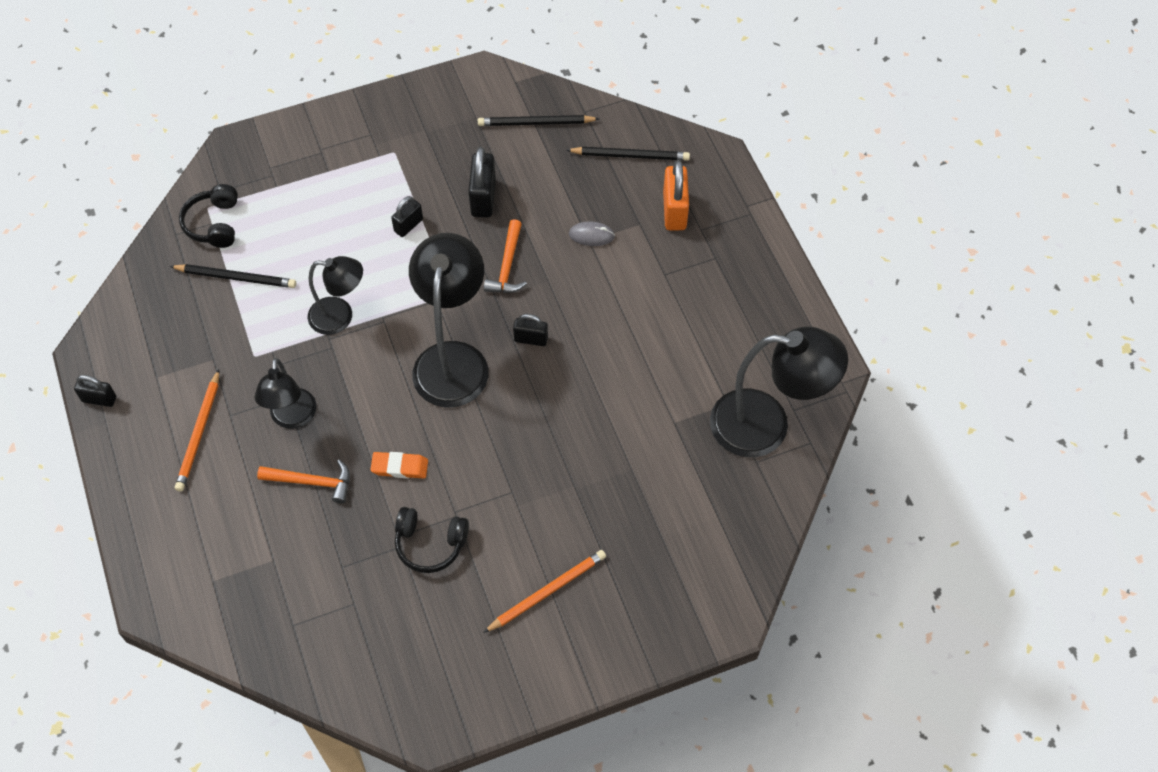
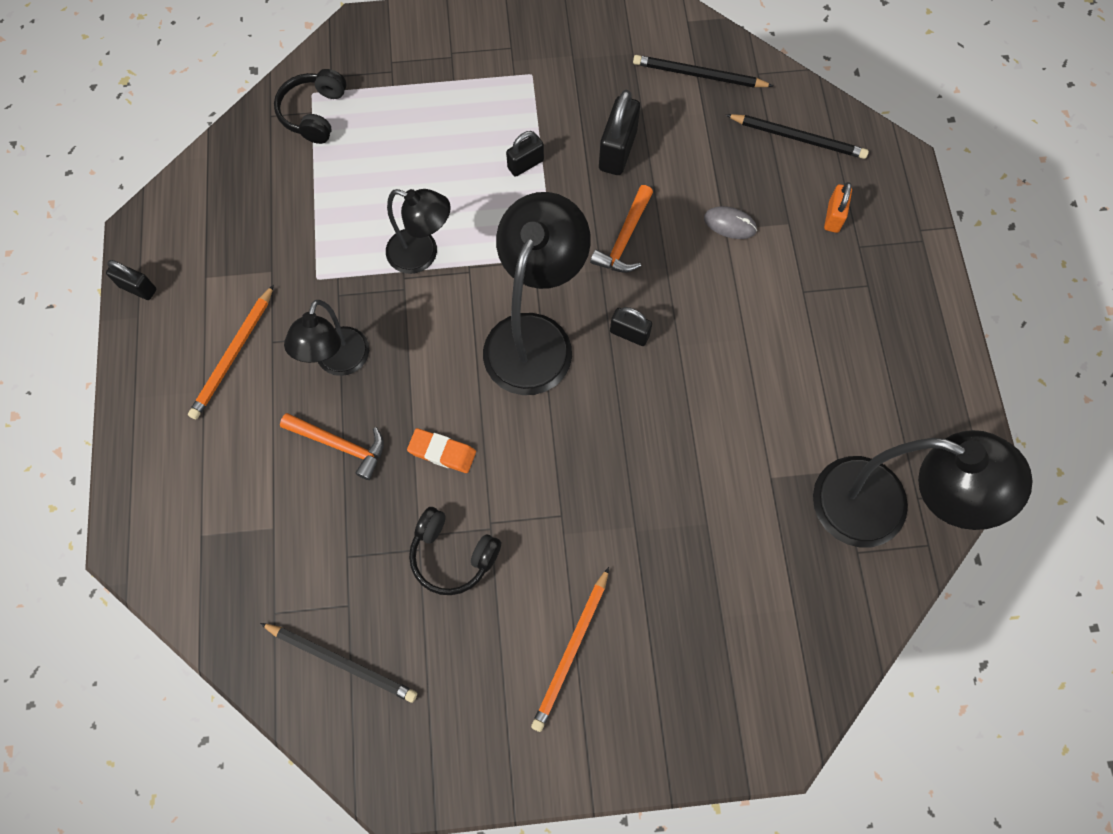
camera: 15 degrees right, 10 degrees up
(236, 277) = (321, 181): black pencil -> black pencil (342, 662)
(547, 591) = (571, 651): orange pencil -> orange pencil turned 135 degrees clockwise
(674, 211) = (833, 217): orange padlock -> orange padlock, size x0.61

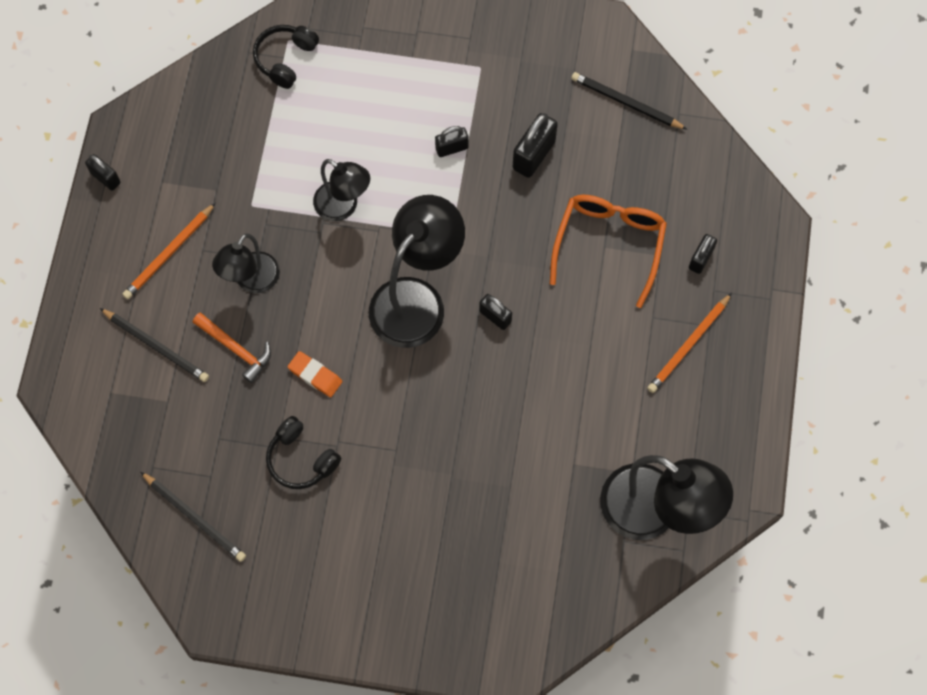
camera: 15 degrees right, 0 degrees up
(571, 651) = (373, 556): orange pencil -> orange pencil (689, 345)
(624, 238) = (516, 234): orange hammer -> none
(730, 224) = (609, 243): grey mouse -> orange glasses
(798, 138) = (694, 181): black pencil -> black pencil (156, 346)
(833, 217) = (700, 259): orange padlock -> black padlock

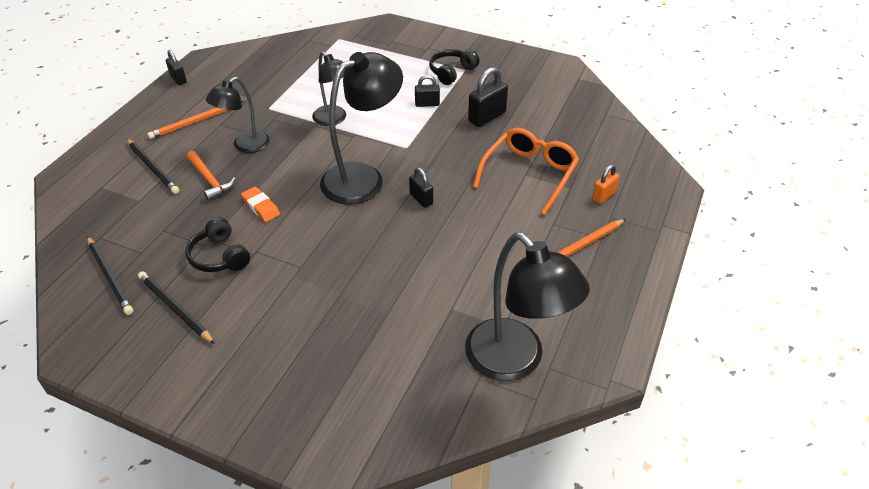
camera: 15 degrees right, 25 degrees down
(285, 59) = (332, 46): black headphones -> black headphones (452, 72)
(626, 103) = (566, 102): black pencil -> black pencil (175, 308)
(700, 259) = (603, 195): black padlock -> orange padlock

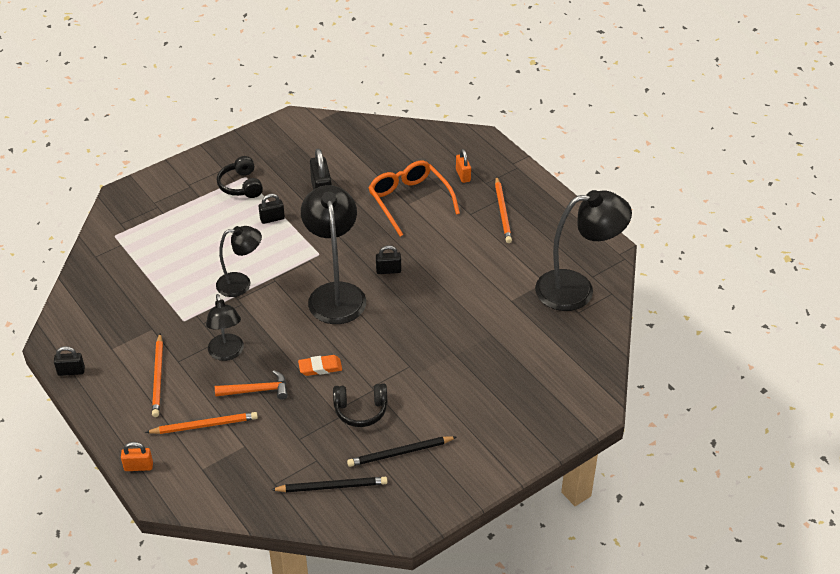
camera: 60 degrees left, 0 degrees up
(90, 152) = (138, 466): none -> orange padlock
(153, 168) = (204, 425): black pencil -> orange pencil
(427, 104) = (272, 219): black padlock -> black padlock turned 45 degrees clockwise

